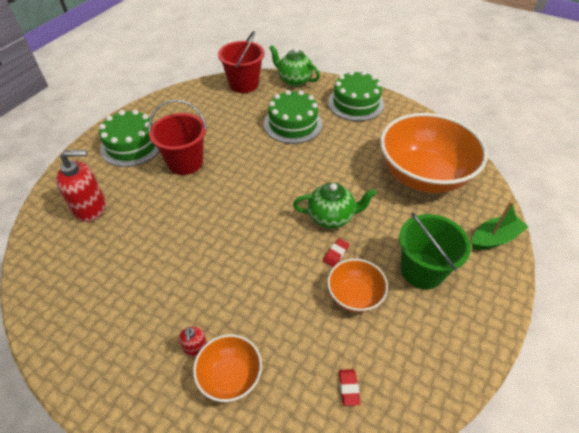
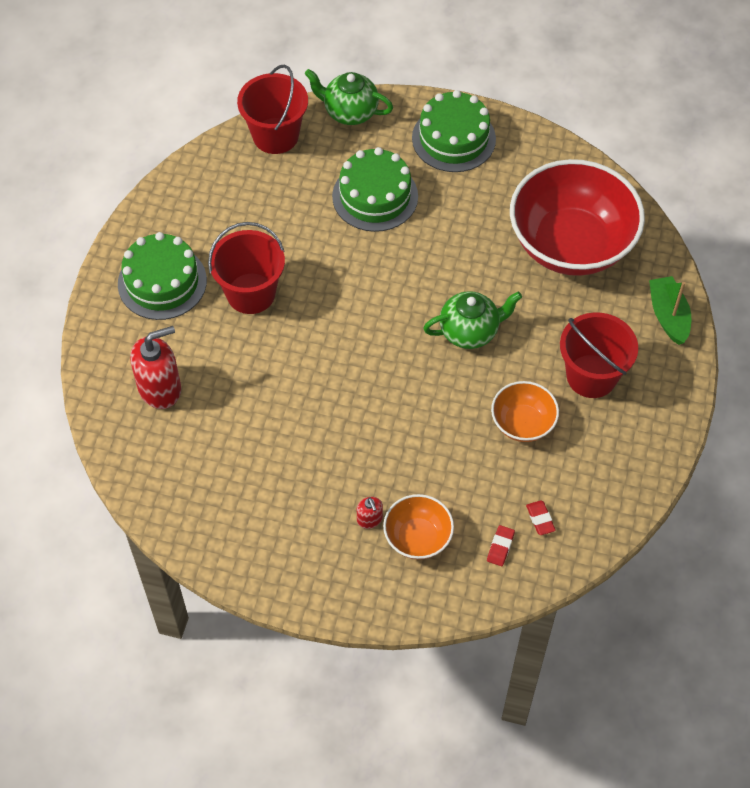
camera: 15 degrees left, 10 degrees up
(336, 254) = (488, 378): red eraser -> red eraser (500, 547)
(422, 270) = (591, 376): green bucket -> red bucket
(423, 175) = (571, 244): orange bowl -> red bowl
(494, 238) = (668, 316): green boat -> green boat turned 60 degrees counterclockwise

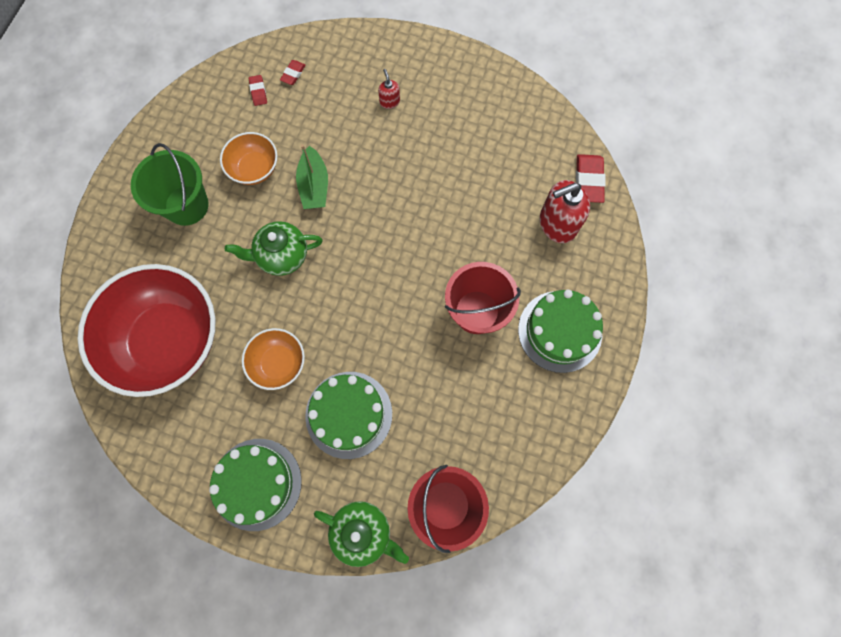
camera: 175 degrees left, 15 degrees up
(119, 440) = (588, 180): none -> red eraser
(417, 538) = (354, 85): orange bowl -> orange bowl (278, 363)
(591, 376) = (186, 205): red bucket -> green bucket
(668, 316) = (102, 257): green boat -> green boat (314, 186)

